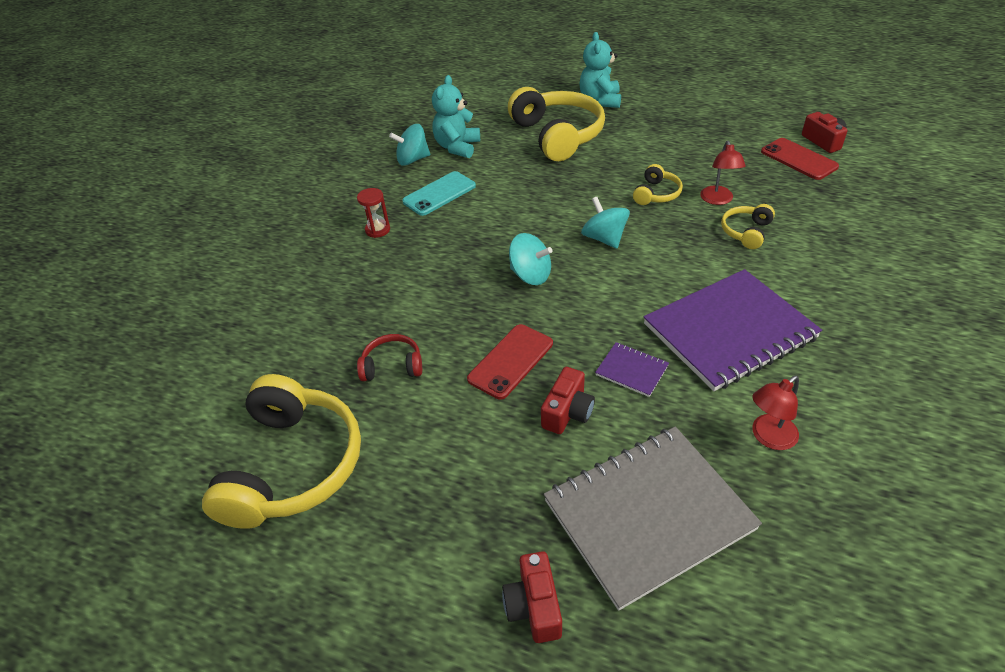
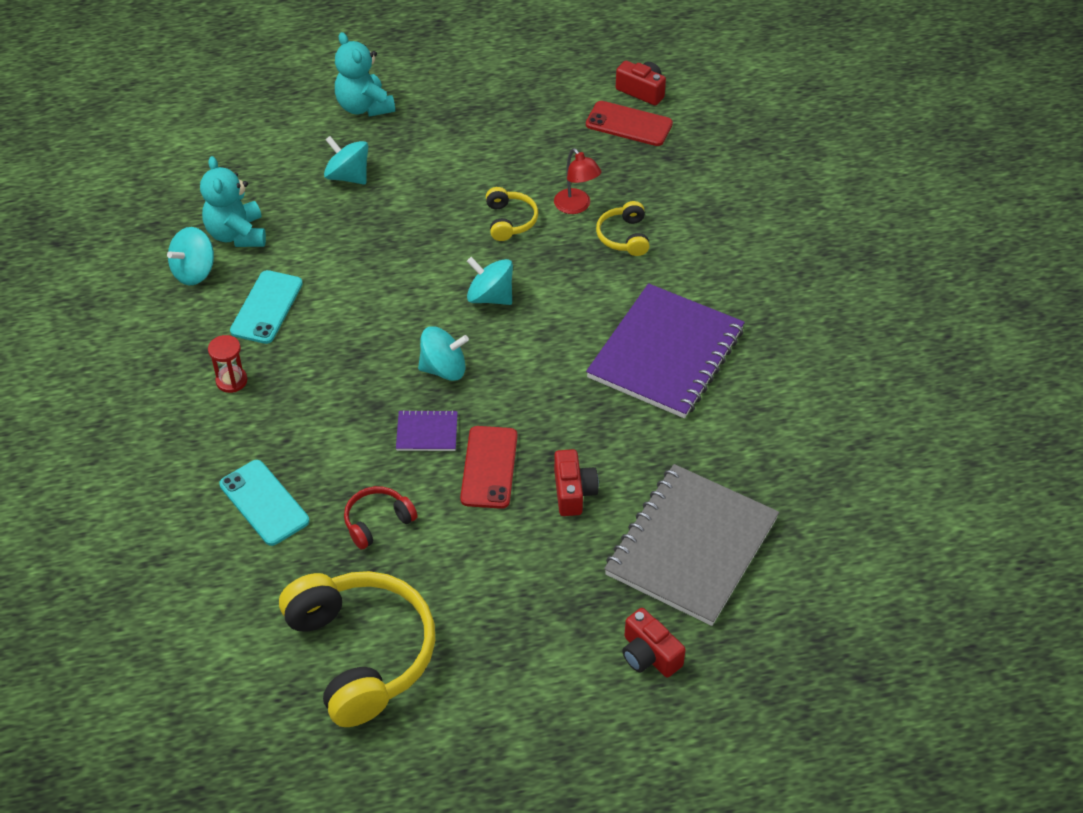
camera: 35 degrees left, 5 degrees up
(327, 317) = (264, 503): none -> turquoise phone
(557, 135) = (348, 176): yellow headphones -> turquoise spinning top
(632, 370) = (604, 428): purple notebook -> purple notebook (427, 432)
(768, 437) = (747, 440): red lamp -> none

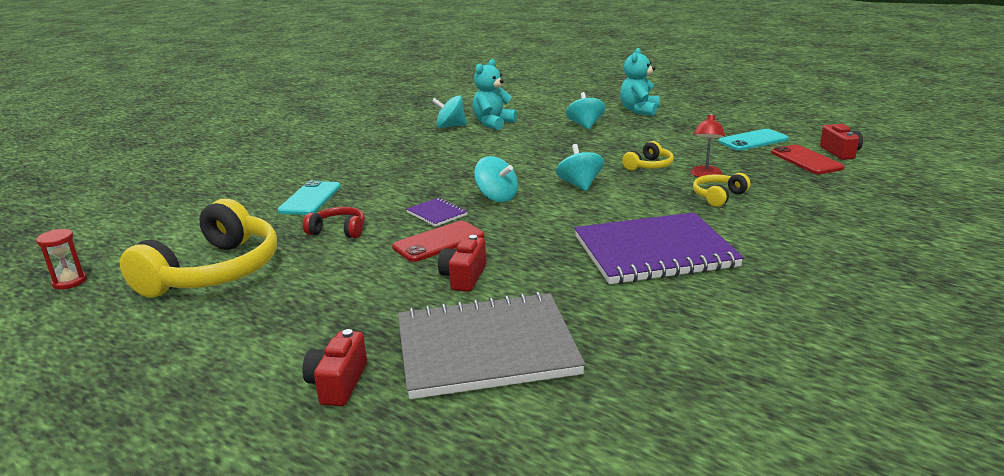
camera: 50 degrees right, 25 degrees down
(231, 381) = (390, 159): red hourglass -> red hourglass (69, 282)
(267, 307) = (457, 146): turquoise phone -> turquoise phone (753, 140)
(573, 492) = (464, 277): red camera -> red camera turned 150 degrees clockwise

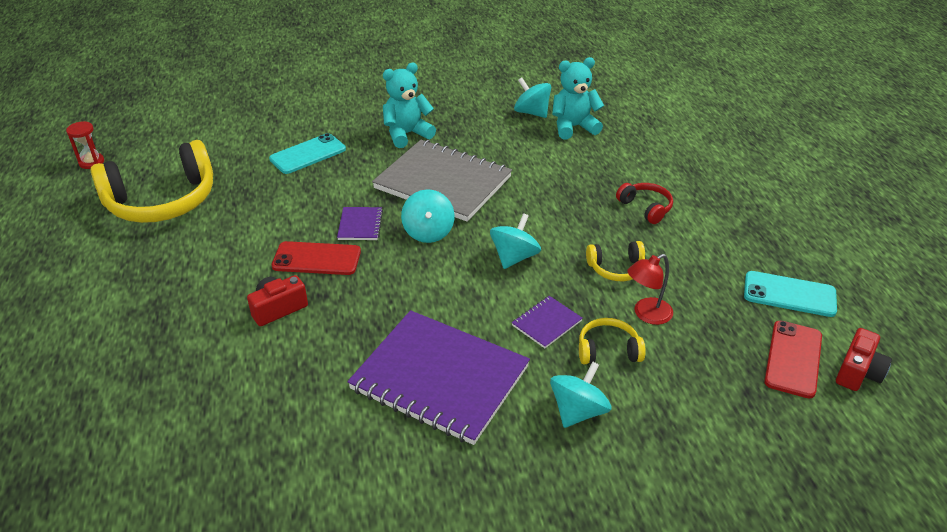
camera: 40 degrees right, 15 degrees up
(338, 231) = (276, 204): red headphones -> red headphones (645, 208)
(338, 383) = (89, 354): red camera -> none
(486, 348) = (193, 387): grey notebook -> grey notebook (443, 183)
(585, 125) = (653, 174): turquoise spinning top -> turquoise spinning top (578, 411)
(639, 111) = (747, 179): turquoise teddy bear -> turquoise teddy bear (407, 134)
(661, 201) = (546, 323): none -> purple notebook

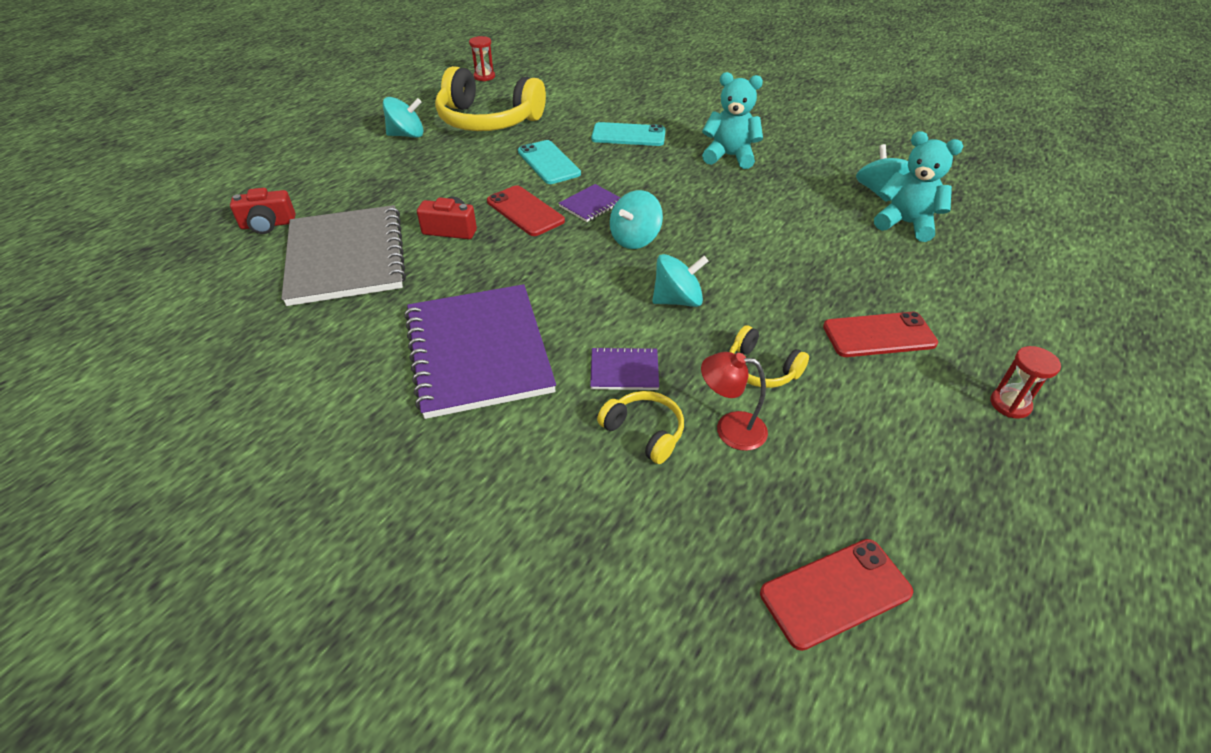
camera: 45 degrees right, 5 degrees up
(443, 183) = (704, 208): grey notebook -> grey notebook (346, 257)
(578, 411) = (541, 460): turquoise spinning top -> turquoise spinning top (407, 135)
(645, 208) = (879, 335): red headphones -> red phone
(744, 208) = (1010, 404): none -> red hourglass
(789, 294) = (934, 527): turquoise phone -> turquoise phone (548, 163)
(858, 372) = (903, 675): red camera -> red camera (268, 225)

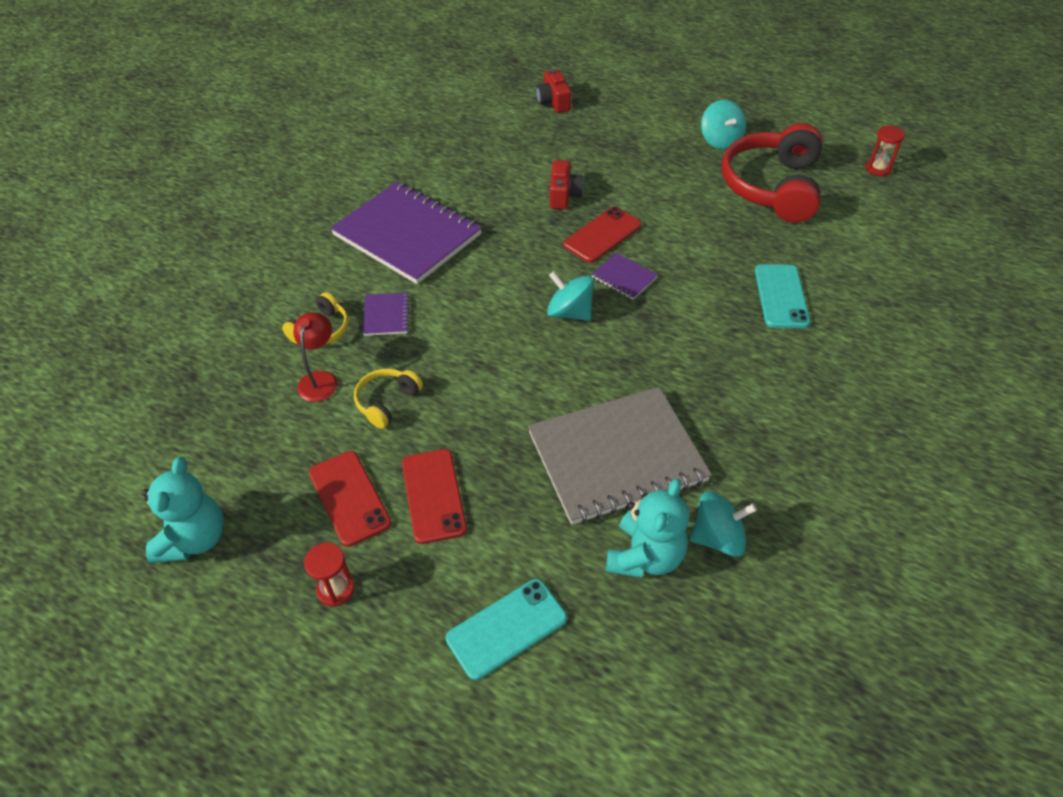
camera: 85 degrees right, 5 degrees up
(346, 257) = (516, 149): grey notebook -> grey notebook (617, 457)
(478, 352) = (407, 235): purple notebook -> purple notebook turned 60 degrees clockwise
(488, 120) = (772, 187): yellow headphones -> red headphones
(548, 163) = (697, 240): turquoise phone -> turquoise phone (506, 628)
(677, 300) = (477, 345): turquoise spinning top -> none
(729, 156) = (761, 388): turquoise teddy bear -> turquoise teddy bear (194, 539)
(835, 592) = (171, 431): red phone -> red phone (349, 498)

